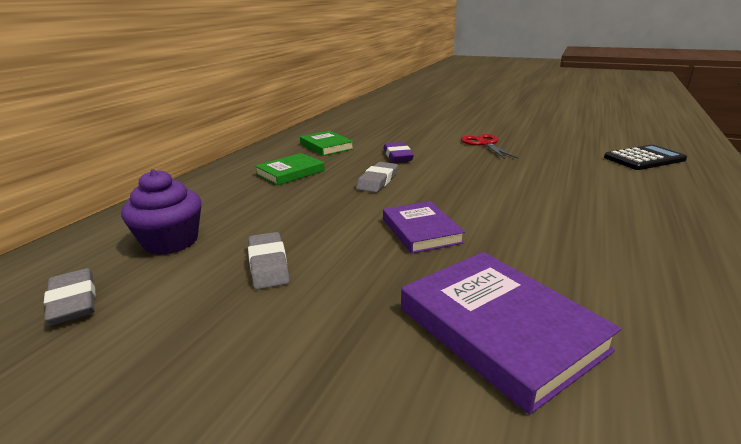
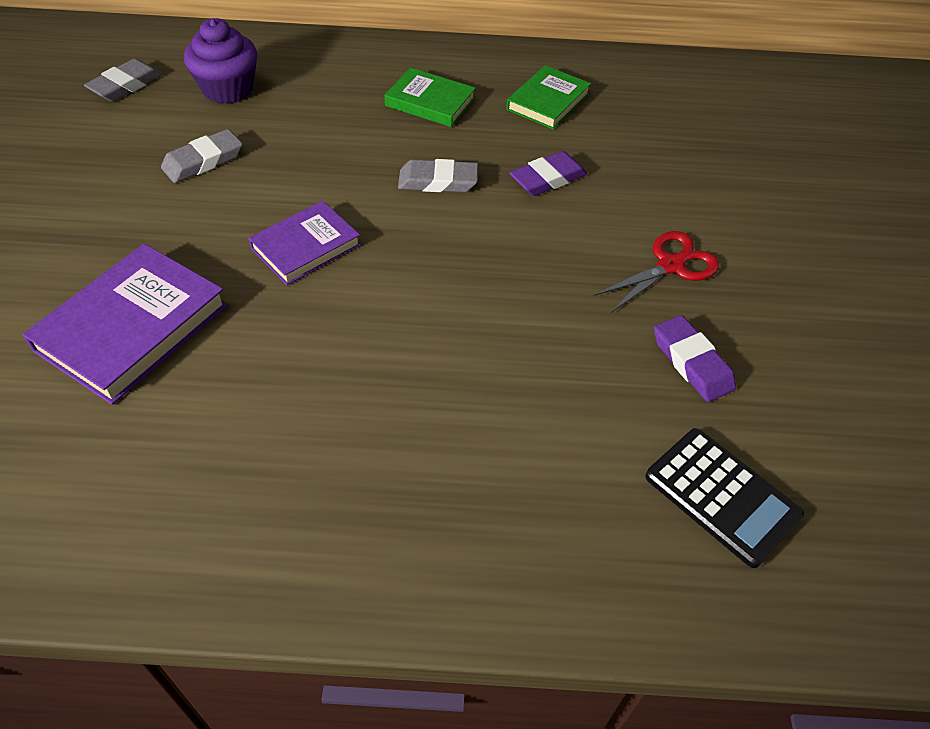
camera: 65 degrees right, 25 degrees up
(555, 150) = (692, 362): none -> purple eraser

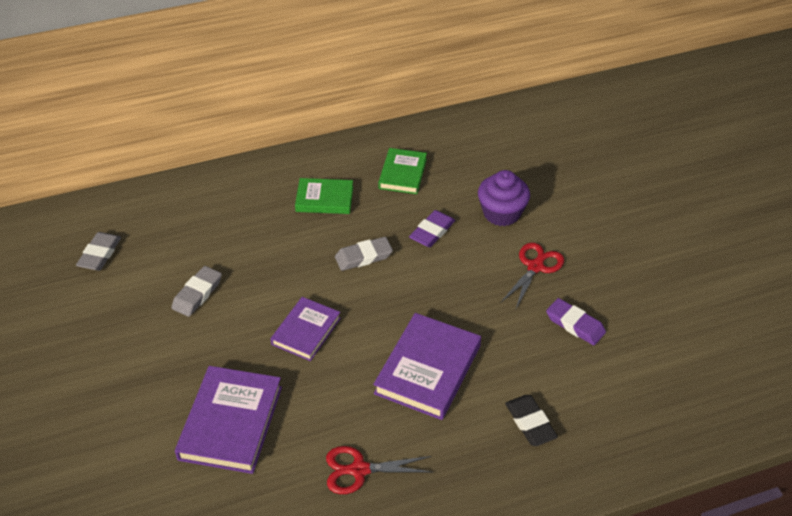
camera: 20 degrees left, 5 degrees down
(228, 89) = (177, 233): purple cupcake -> purple cupcake (501, 213)
(257, 455) = (359, 470): none -> red scissors
(438, 351) = (428, 369): none -> purple book
(548, 482) = (530, 423): none -> black eraser
(722, 496) = (624, 396): black calculator -> none

